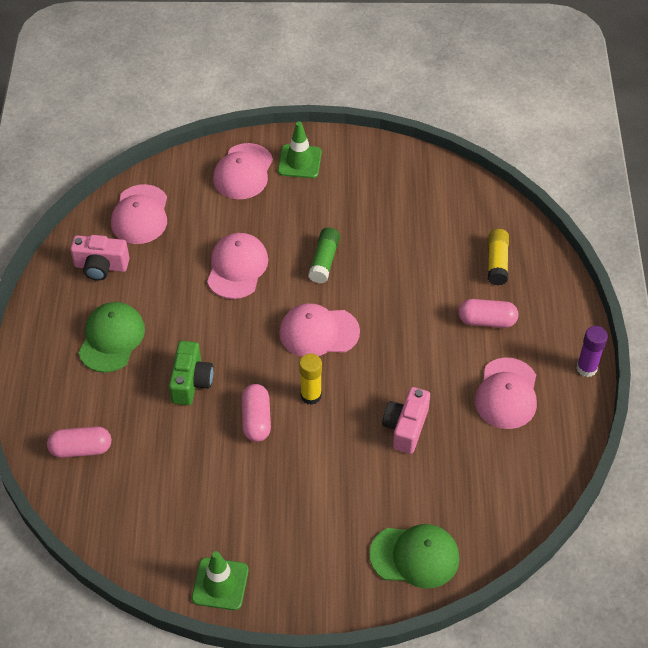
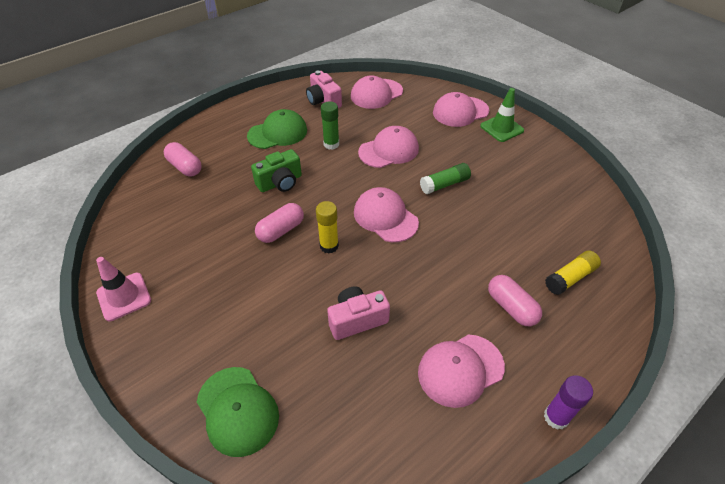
camera: 50 degrees right, 5 degrees down
(179, 306) = (331, 144): none -> green glue stick
(220, 584) = (124, 296): green traffic cone -> pink traffic cone

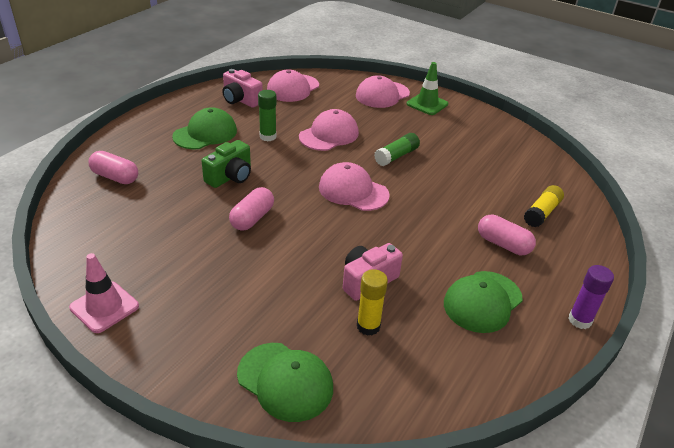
camera: 20 degrees left, 10 degrees down
(329, 246) = (309, 224): yellow glue stick -> yellow glue stick (368, 326)
(460, 370) = (482, 301): pink cap -> green cap

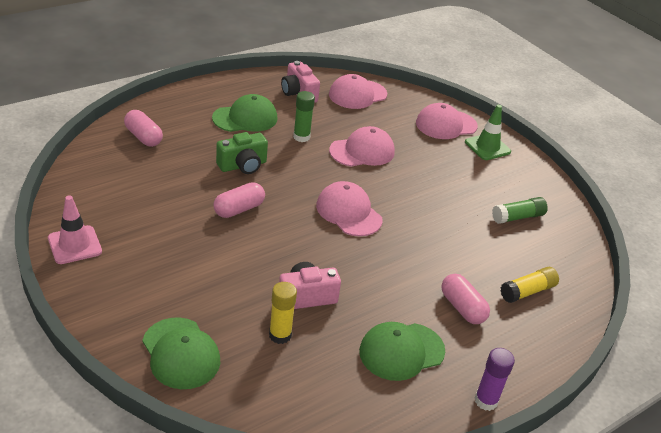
camera: 20 degrees right, 0 degrees up
(396, 156) = (416, 191): green glue stick -> green glue stick (518, 217)

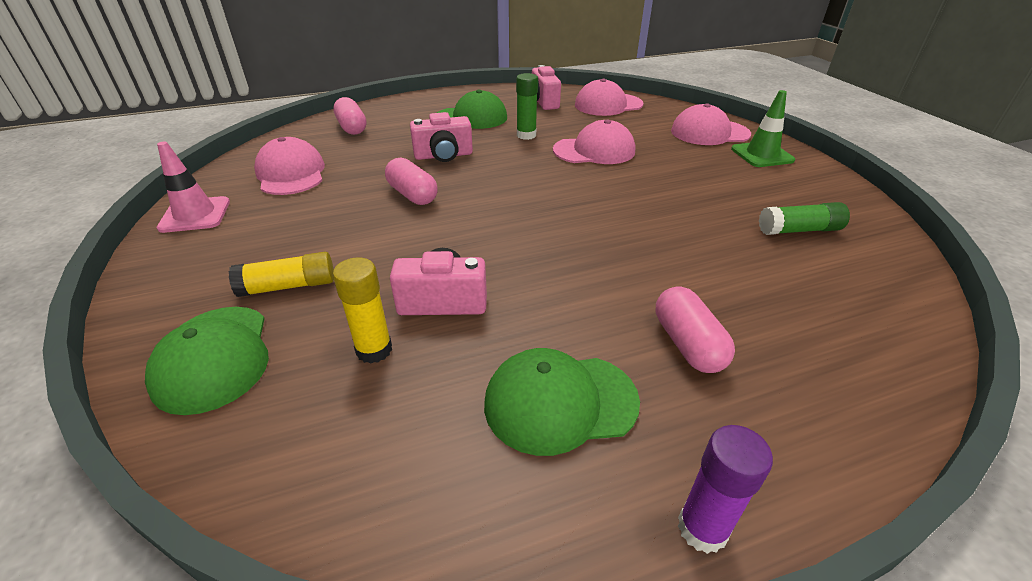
camera: 20 degrees right, 0 degrees up
(239, 209) = (412, 195): pink capsule -> pink capsule turned 75 degrees clockwise
(243, 165) = (443, 156): green camera -> pink camera
(348, 212) = (551, 207): pink cap -> pink cap (291, 173)
(527, 291) = (809, 331): yellow glue stick -> yellow glue stick (289, 286)

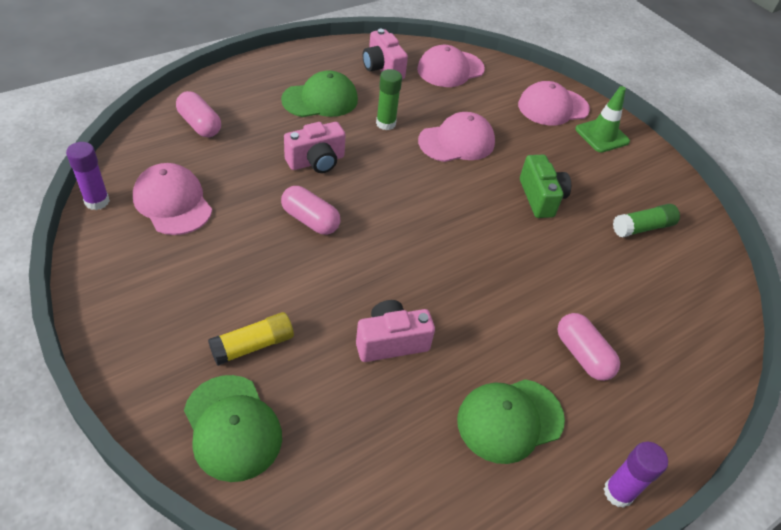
camera: 20 degrees left, 10 degrees up
(195, 215) = (108, 271): pink traffic cone -> none
(226, 168) = (97, 201): none -> purple glue stick
(374, 350) = (358, 398): yellow glue stick -> none
(674, 196) = (540, 198): none -> green camera

